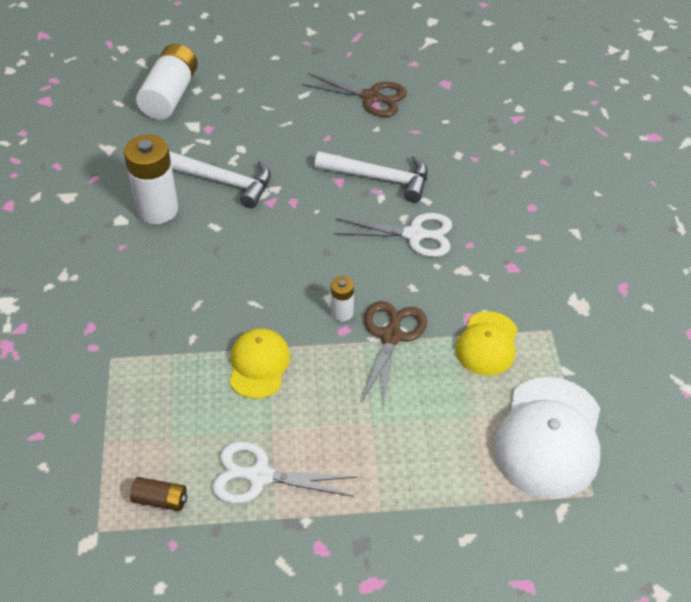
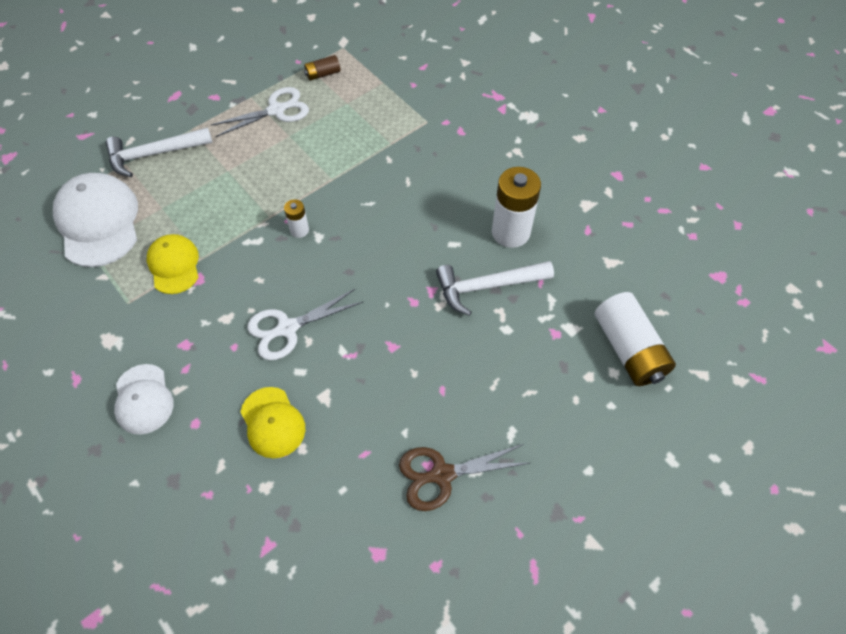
camera: 145 degrees right, 10 degrees up
(259, 365) = (329, 166): yellow cap -> yellow cap (272, 422)
(379, 178) = (358, 371): white hammer -> white hammer (154, 154)
(391, 336) = (251, 233): brown scissors -> none
(567, 243) = (143, 399): none -> white cap

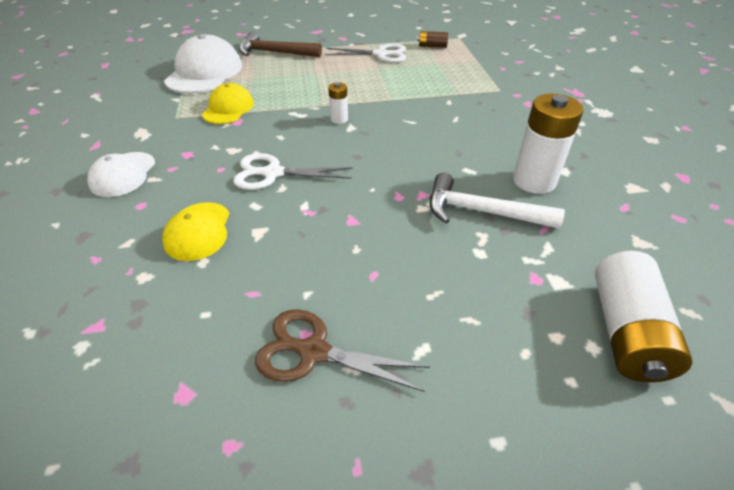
camera: 30 degrees right, 15 degrees down
(154, 154) = (275, 52): white hammer -> brown hammer

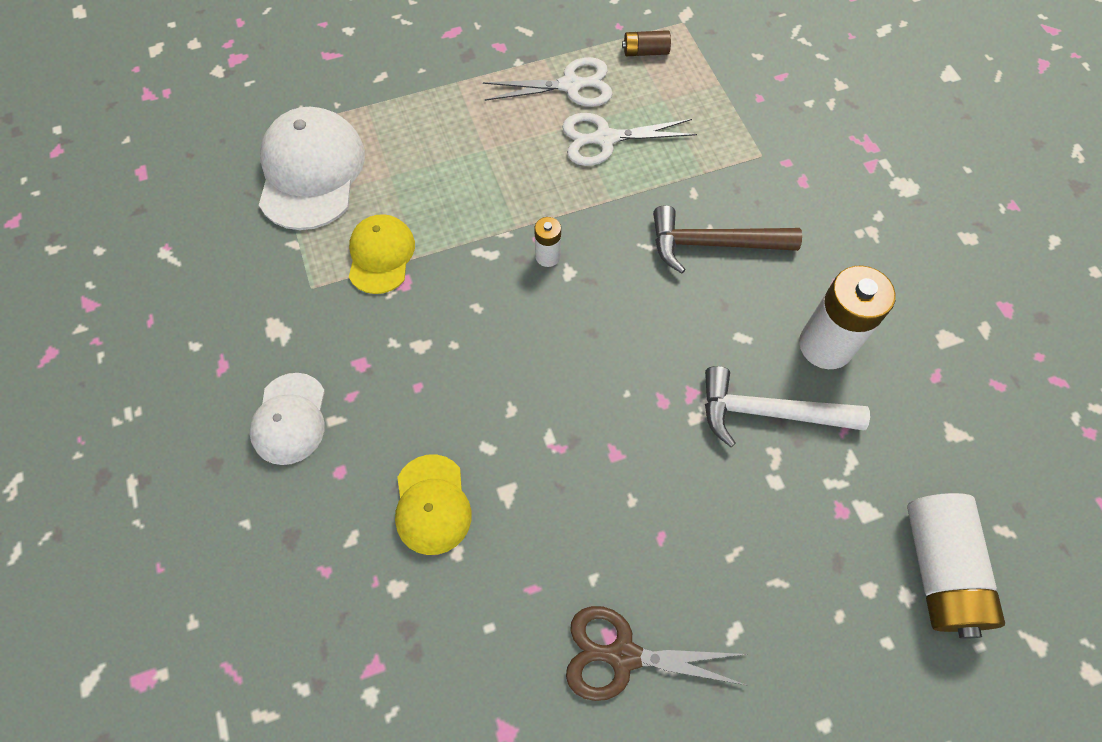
camera: 10 degrees left, 20 degrees up
(272, 173) = (490, 384): white scissors -> white scissors (604, 139)
(275, 52) = (404, 103): brown hammer -> brown hammer (713, 244)

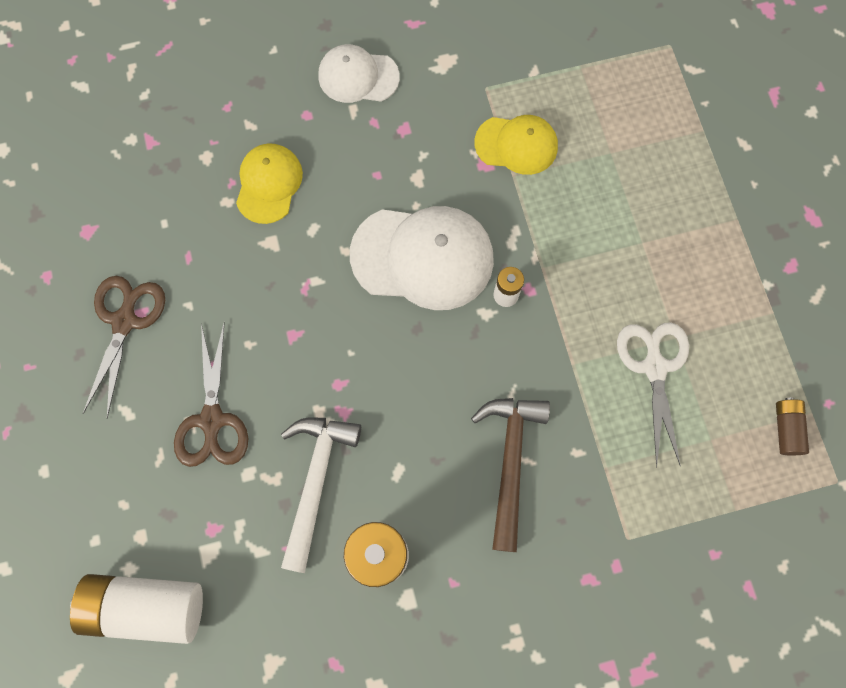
camera: 95 degrees right, 10 degrees up
(311, 172) = (617, 83): white cap -> white cap (422, 257)
(432, 504) = (269, 184): yellow cap -> yellow cap turned 105 degrees clockwise
(571, 85) = (732, 338): white scissors -> none
(725, 529) = (212, 420): none -> brown scissors

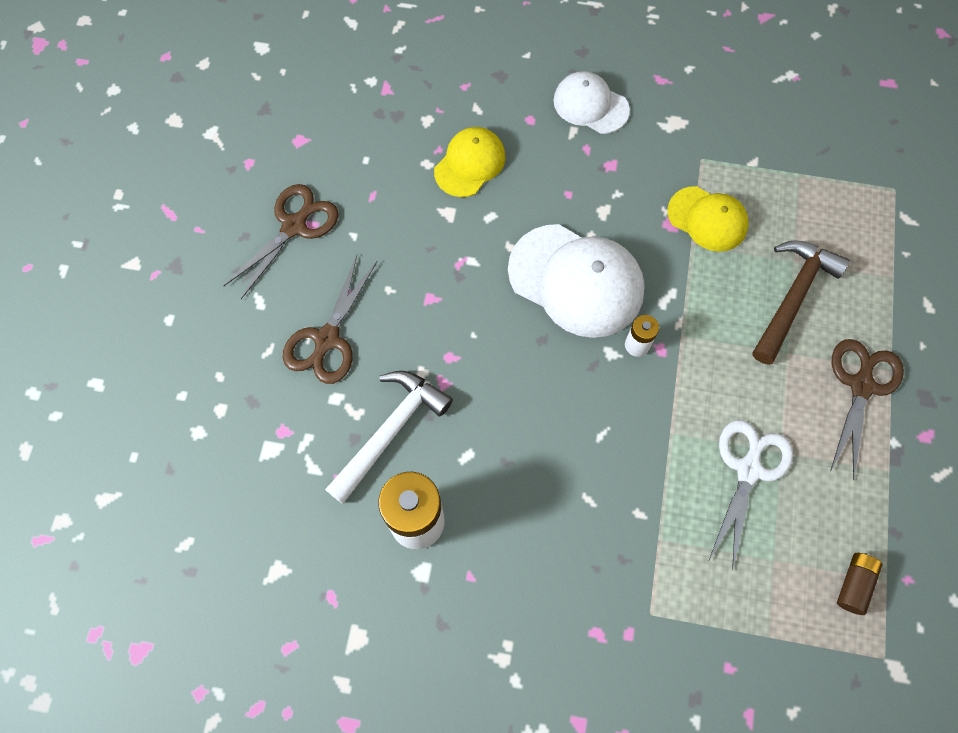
camera: 25 degrees right, 5 degrees down
(146, 606) = (196, 470): white battery -> none
(510, 462) = (572, 493): brown hammer -> brown hammer (793, 297)
(718, 244) = (861, 385): none -> brown scissors

